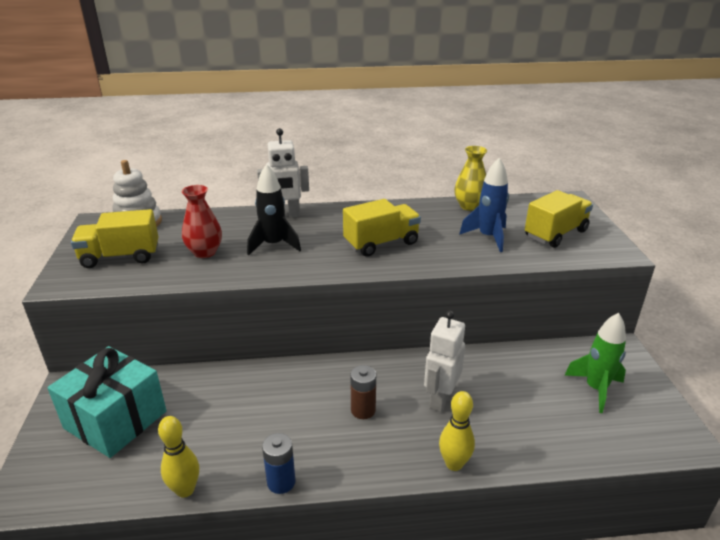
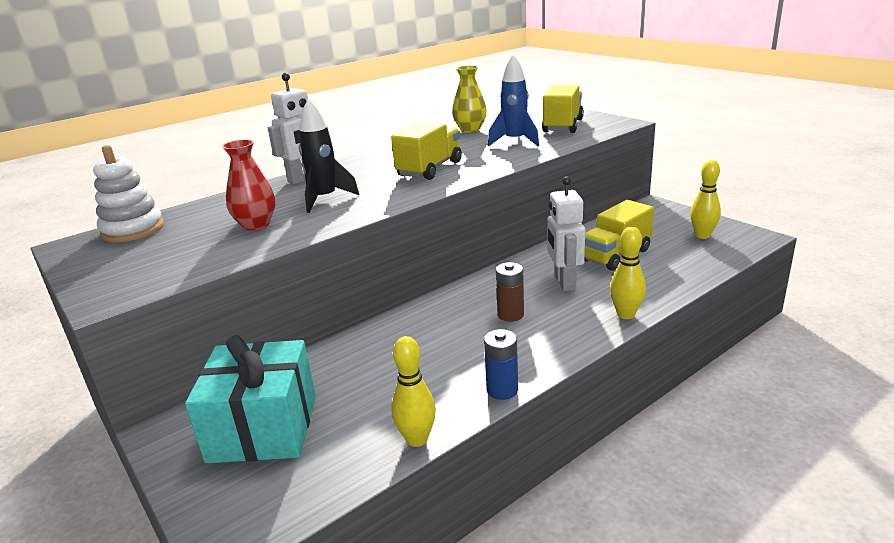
camera: 30 degrees left, 5 degrees down
(120, 257) = (155, 257): yellow truck -> yellow truck (615, 255)
(595, 389) = (666, 233): green rocket -> none
(630, 410) = (702, 235): none -> yellow bowling pin

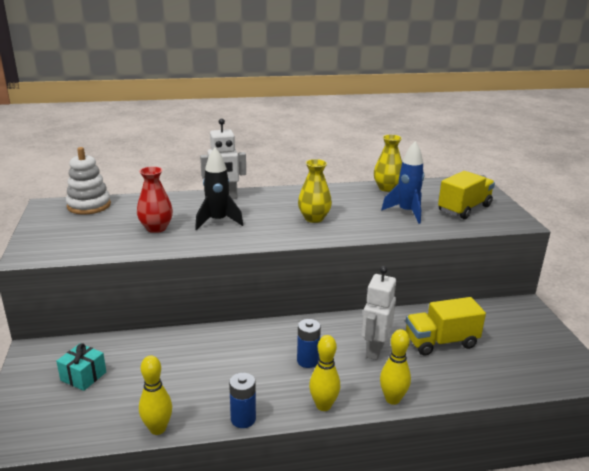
camera: 25 degrees right, 0 degrees up
(263, 428) = (83, 376): turquoise gift -> turquoise gift, size x0.49
(429, 169) = (314, 218): yellow truck -> yellow vase
(510, 315) = (307, 361): brown battery -> blue battery
(702, 235) = (537, 353): yellow bowling pin -> yellow bowling pin (323, 405)

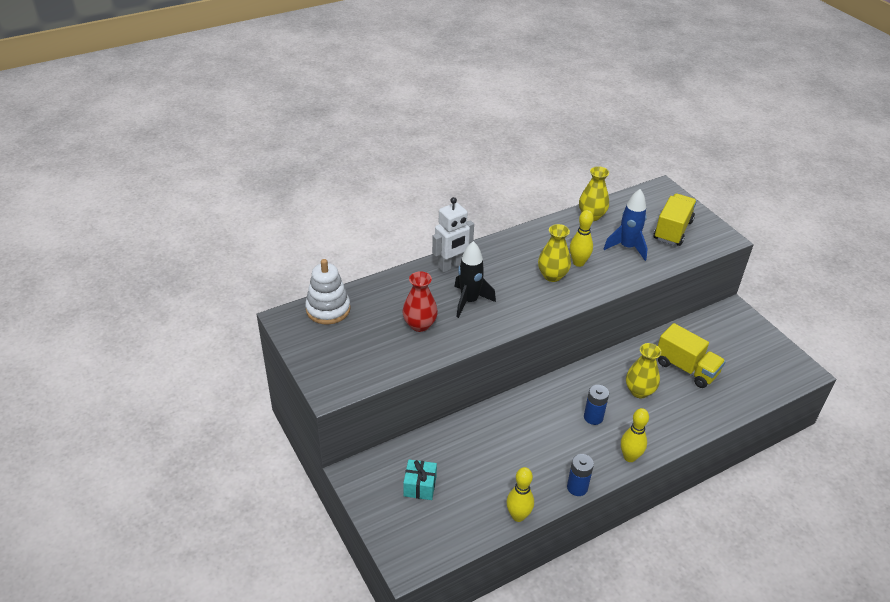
camera: 20 degrees left, 15 degrees up
(374, 350) = (639, 391): white robot -> yellow vase
(392, 399) = (677, 435): yellow bowling pin -> yellow bowling pin (578, 263)
(441, 342) = (686, 368): yellow truck -> yellow truck turned 105 degrees counterclockwise

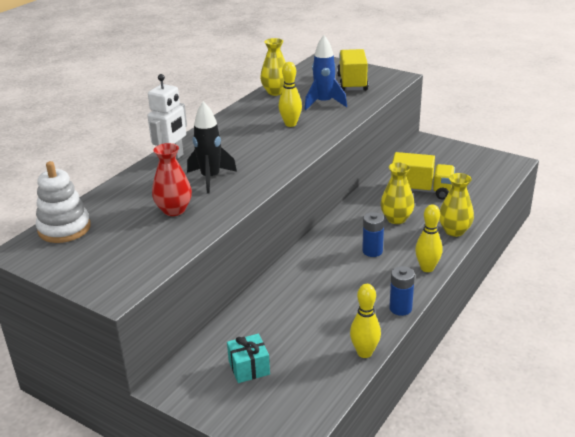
camera: 25 degrees left, 10 degrees down
(552, 276) = (274, 139): yellow vase -> yellow vase (454, 231)

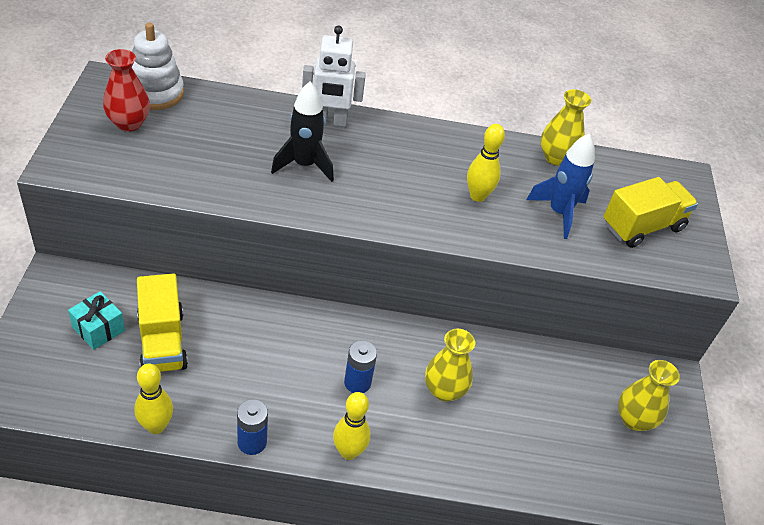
camera: 55 degrees right, 15 degrees up
(174, 210) = (224, 157): red vase -> red vase (129, 123)
(421, 190) = (532, 402): yellow truck -> yellow truck (162, 341)
(454, 231) = (452, 465): yellow vase -> yellow vase (634, 419)

